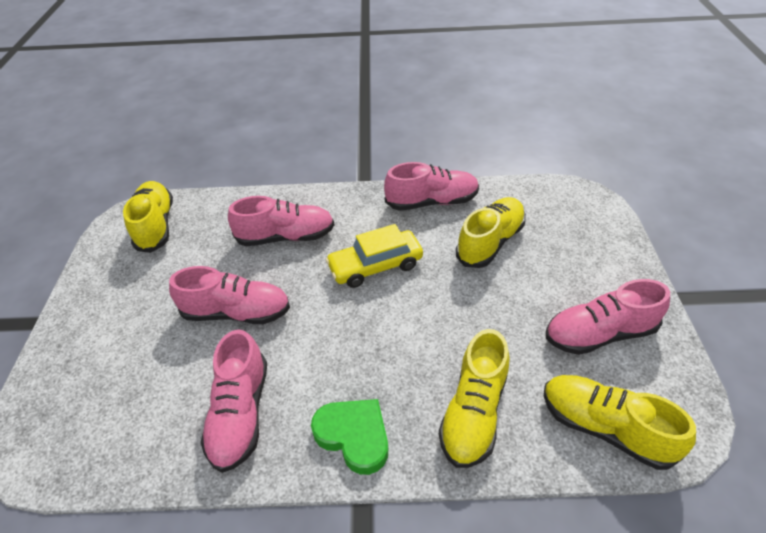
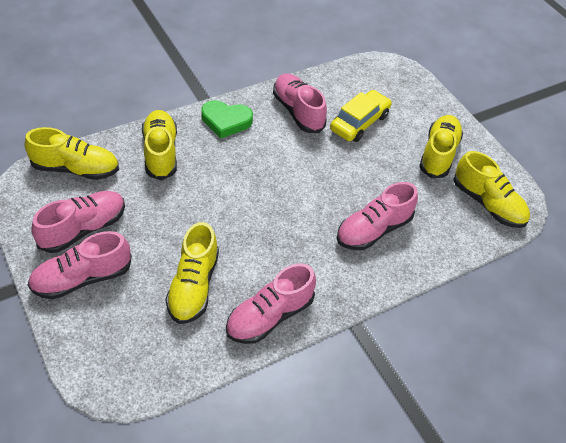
camera: 145 degrees right, 5 degrees up
(137, 288) = (438, 154): none -> yellow shoe
(236, 312) = (353, 161): pink shoe -> pink shoe (82, 278)
(375, 266) = (281, 228): yellow car -> yellow car (359, 122)

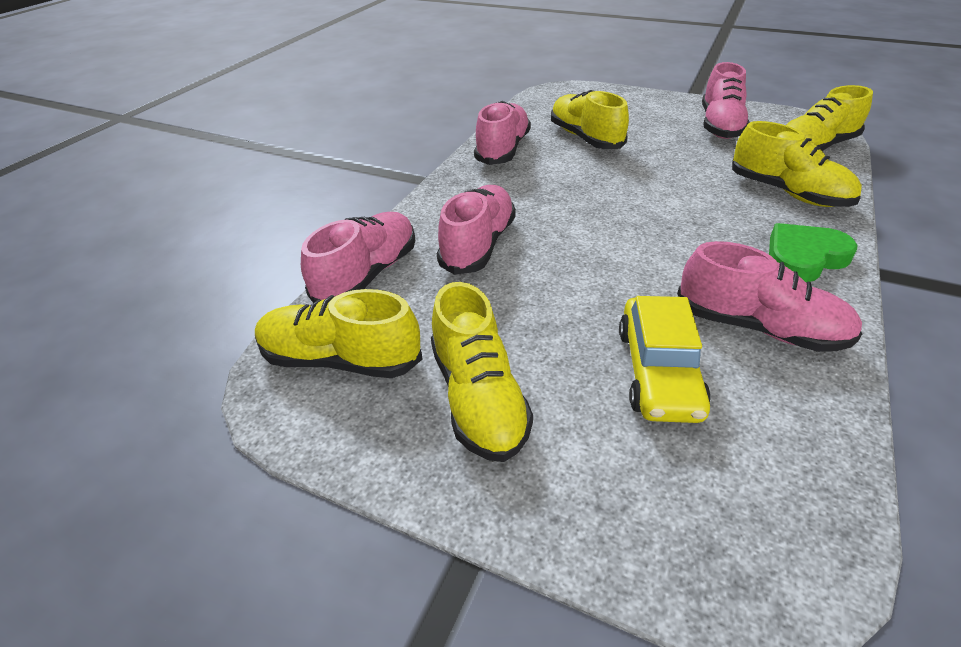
camera: 150 degrees right, 10 degrees down
(82, 278) = (664, 110): pink shoe -> pink shoe (367, 274)

